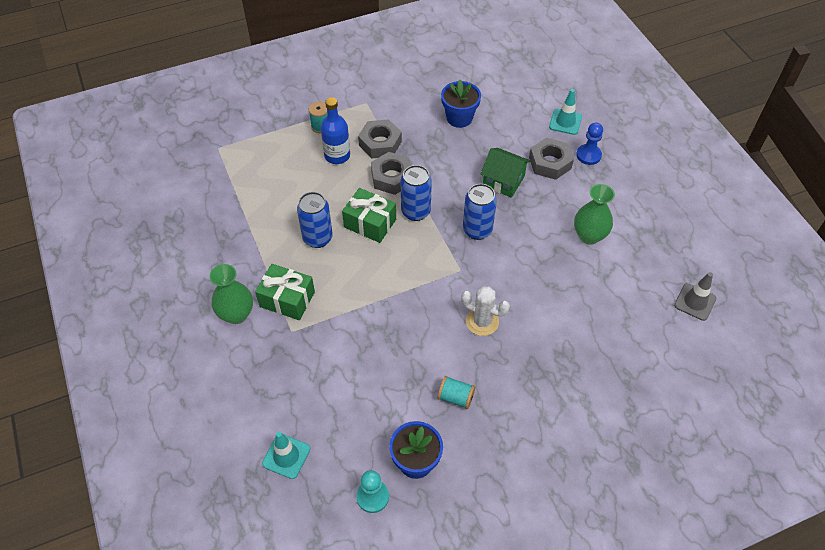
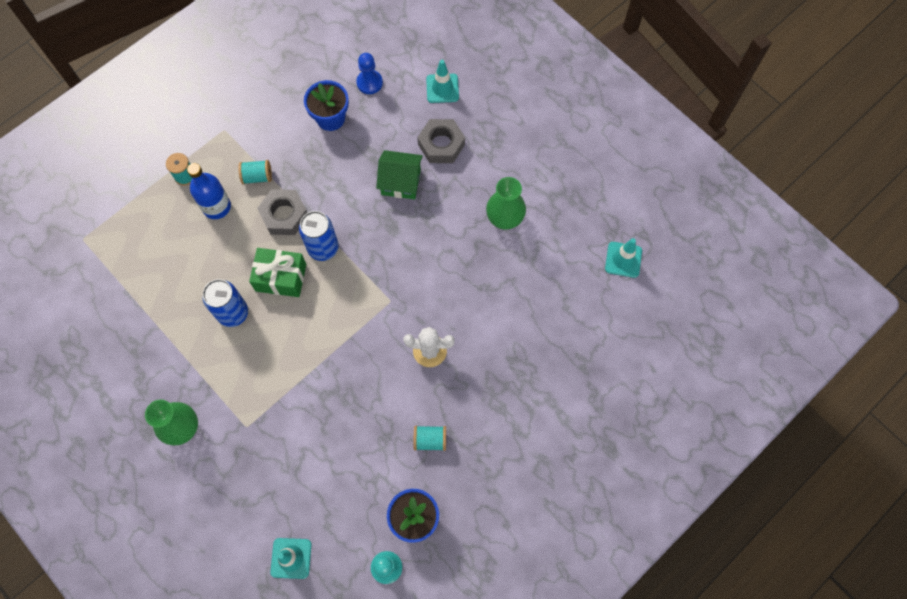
camera: 20 degrees left, 15 degrees up
(287, 299) = (228, 393): green gift -> none
(380, 143) = (257, 177): grey nut -> turquoise spool
(477, 230) = (392, 249): blue can -> none
(588, 155) = (477, 123): blue pawn -> blue pawn (369, 83)
(695, 302) = (623, 259): grey traffic cone -> turquoise traffic cone

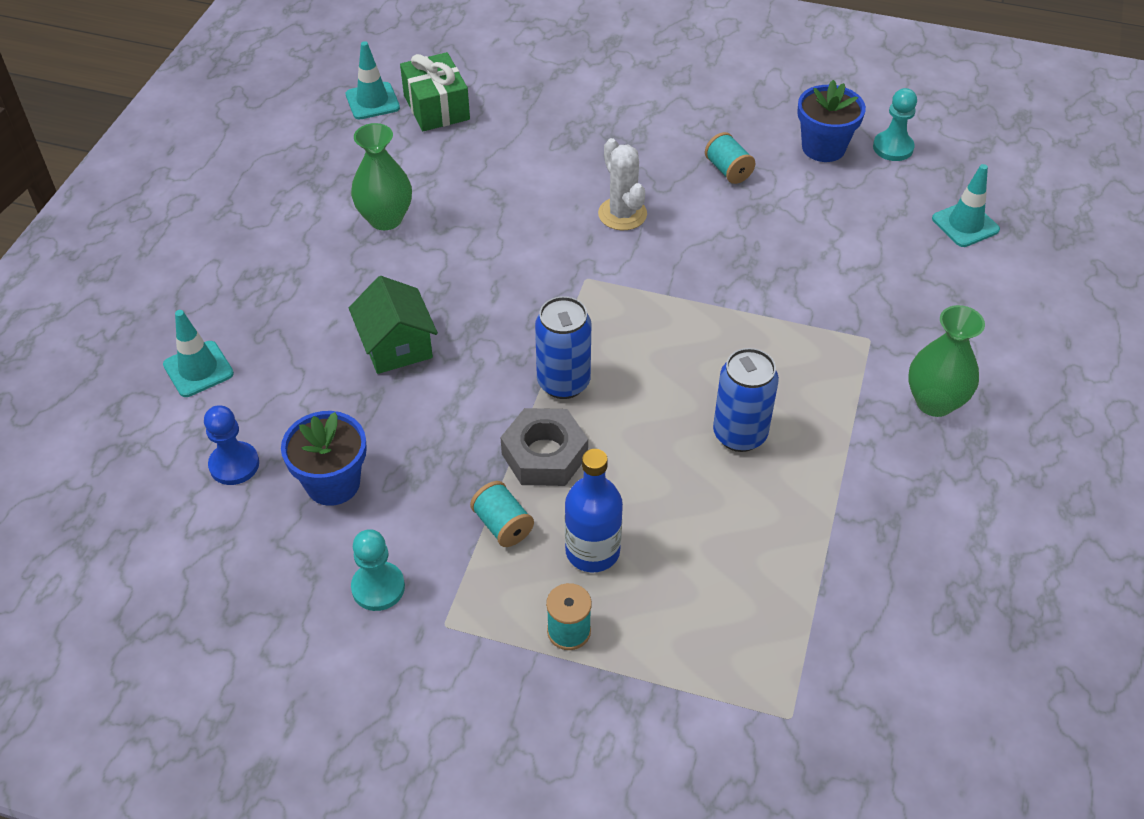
camera: 120 degrees left, 20 degrees down
(261, 113) = (378, 587): none -> turquoise pawn
(281, 277) = (644, 408): green gift -> green gift (436, 107)
(441, 144) = (304, 328): grey nut -> none

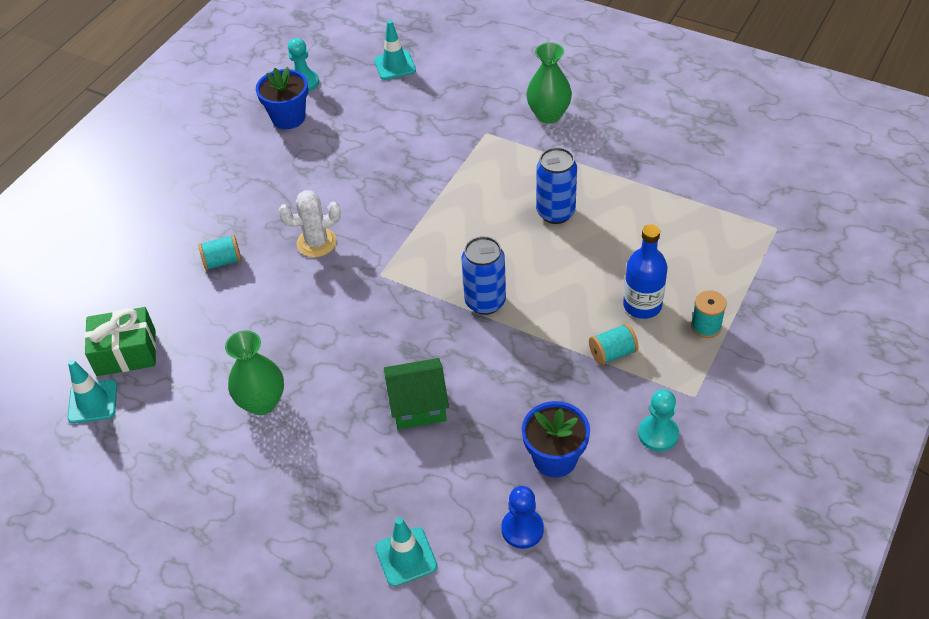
camera: 75 degrees left, 0 degrees up
(544, 455) = (552, 321): grey nut -> none
(728, 170) = (291, 173): turquoise spool -> turquoise spool (222, 261)

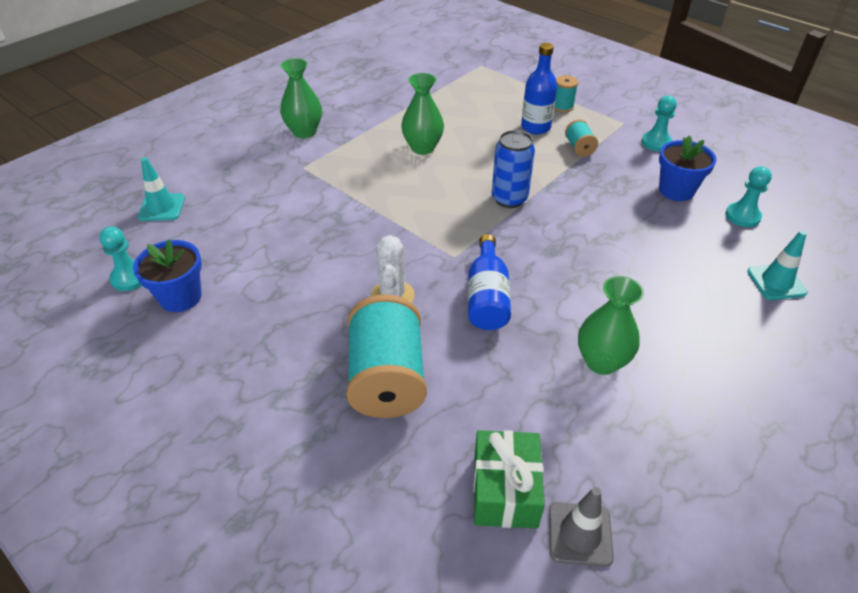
camera: 80 degrees left, 5 degrees down
(93, 402) = (580, 534): turquoise traffic cone -> grey traffic cone
(222, 261) = (387, 378): turquoise spool -> turquoise spool, size x2.17
(328, 308) = (487, 297): none -> blue bottle
(418, 405) = (617, 253): green house -> none
(522, 529) = (742, 216): blue pawn -> turquoise pawn
(555, 212) = (422, 148): blue can -> green vase

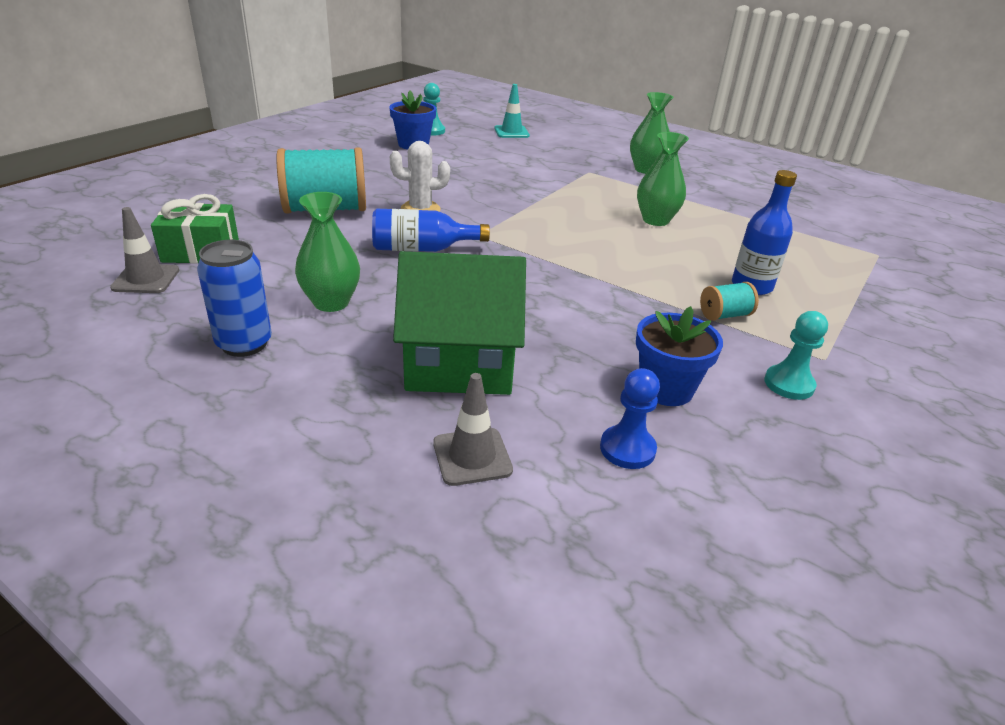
camera: 80 degrees right, 10 degrees down
(509, 199) = (585, 264): blue can -> blue can (244, 344)
(562, 107) = (824, 309): turquoise spool -> none
(673, 282) = (459, 362): none -> green house
(742, 216) = (627, 449): turquoise pawn -> blue pawn
(776, 282) = (472, 456): turquoise traffic cone -> grey traffic cone

